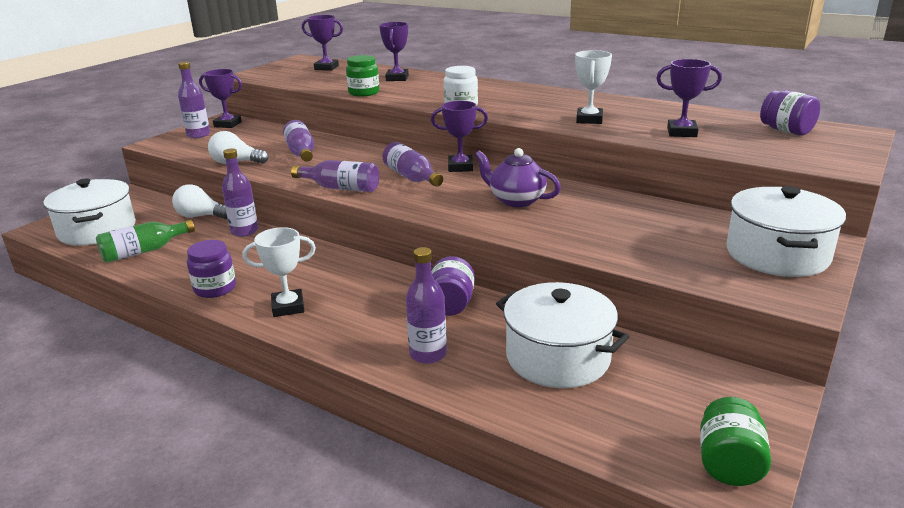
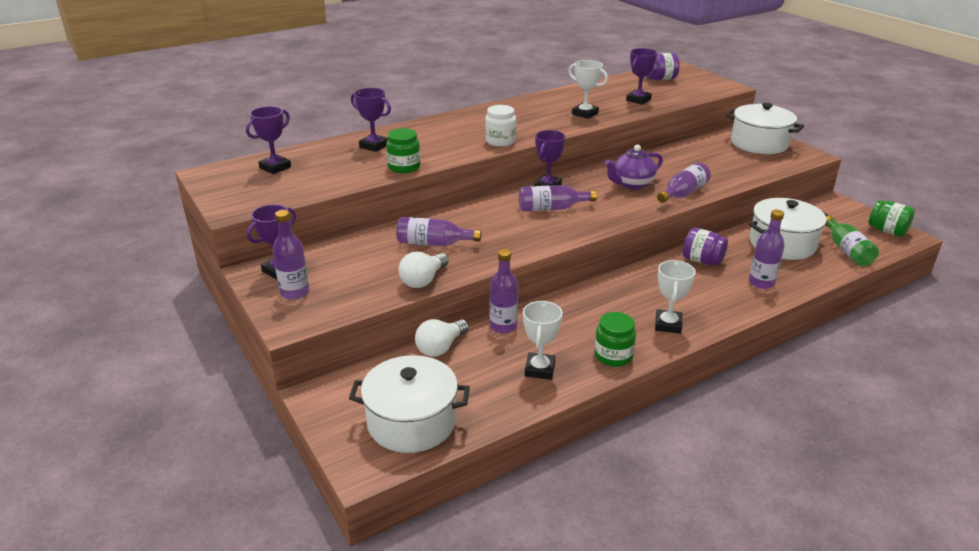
camera: 65 degrees left, 5 degrees up
(143, 251) = (500, 391): green bottle -> green bottle (847, 250)
(181, 260) = (540, 369): none -> white trophy
(215, 288) = (613, 356): purple jar -> green jar
(341, 188) = (547, 240): purple bottle -> purple bottle (683, 193)

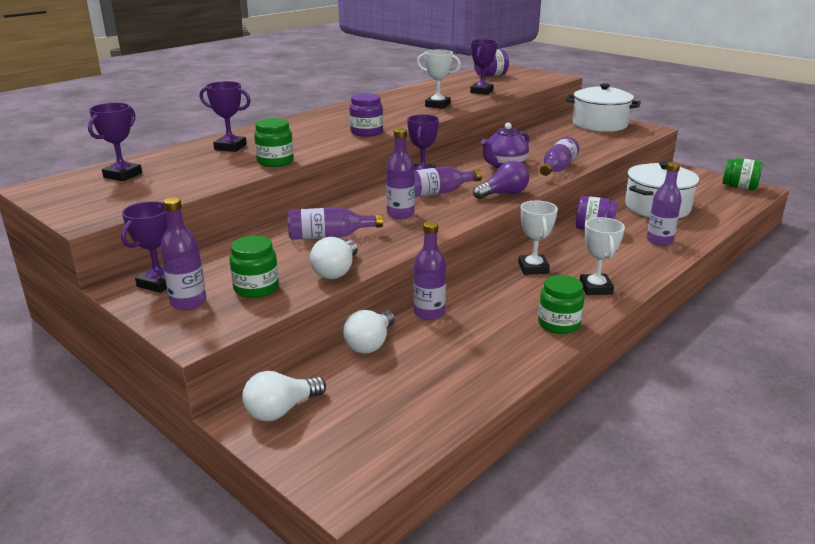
camera: 15 degrees left, 5 degrees down
(346, 395) = (281, 410): none -> white light bulb
(352, 287) = (256, 288): none -> green jar
(412, 422) = (375, 425): white pot -> none
(500, 141) = (366, 132): white jar -> purple jar
(506, 228) = (400, 214): none -> purple bottle
(540, 369) = (490, 348): white trophy -> white trophy (533, 268)
(613, 217) = (503, 194): none -> purple light bulb
(847, 250) = (716, 206): green bottle -> none

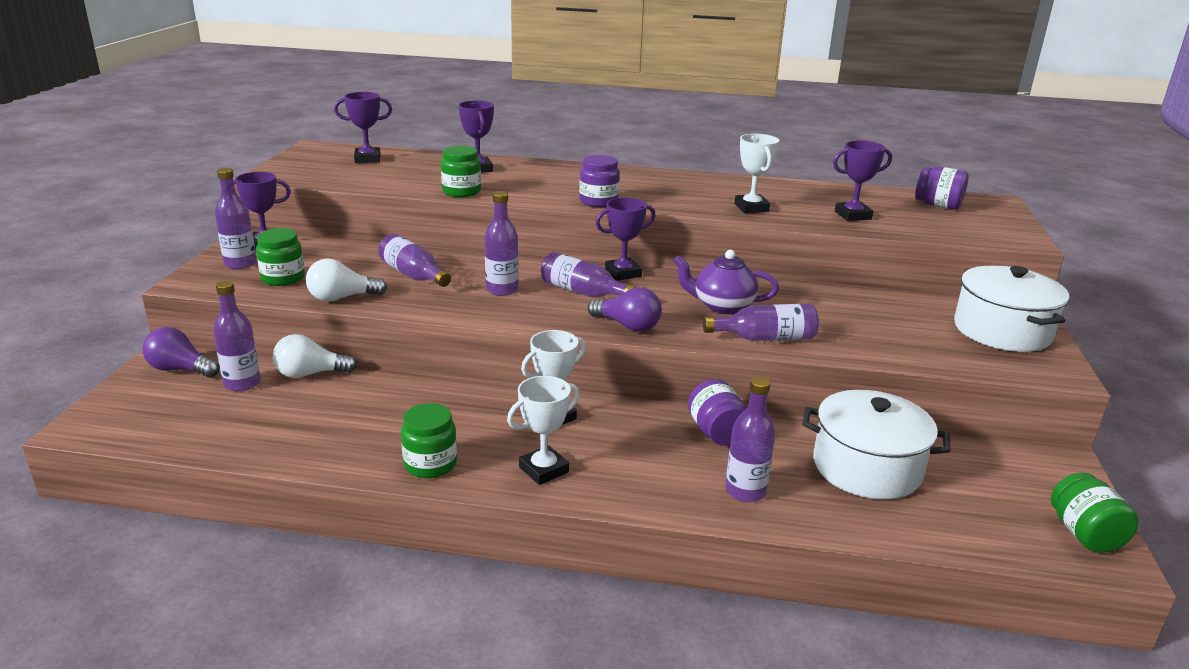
camera: 55 degrees right, 0 degrees up
(281, 410) = (180, 369): white light bulb -> purple light bulb
(429, 313) = (391, 385): purple bottle -> purple bottle (242, 383)

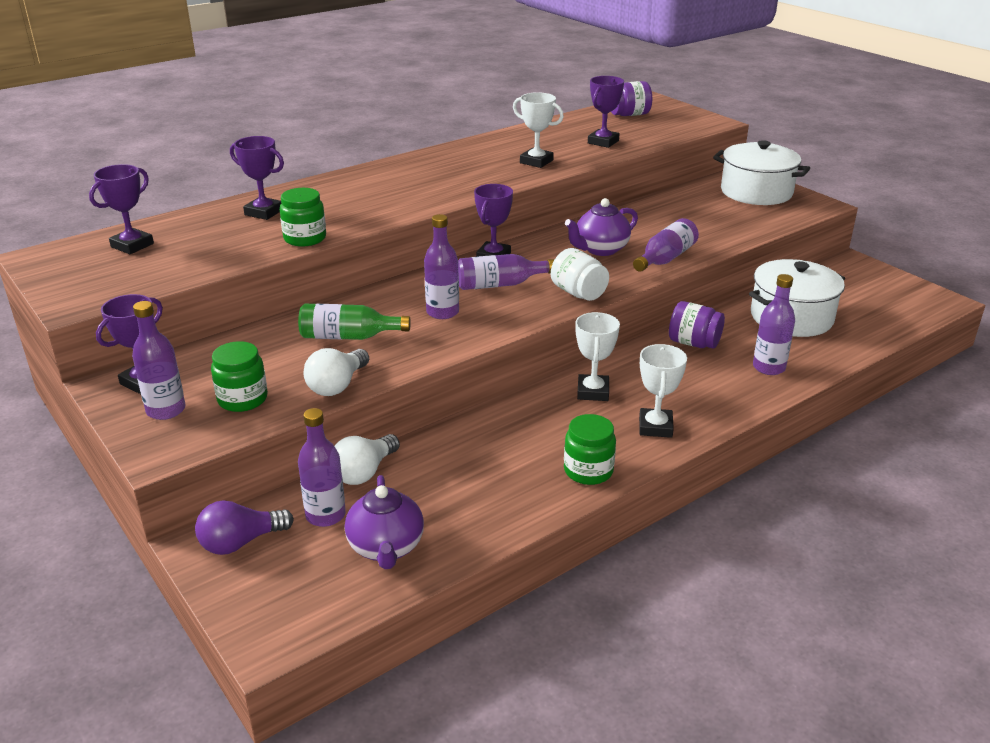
camera: 45 degrees left, 5 degrees up
(227, 422) = (386, 548): none -> purple teapot
(413, 275) = (348, 336): purple bottle -> green bottle
(598, 201) = (429, 200): purple jar -> none
(627, 326) = (578, 293): purple light bulb -> white jar
(1084, 534) = (918, 295): green jar -> none

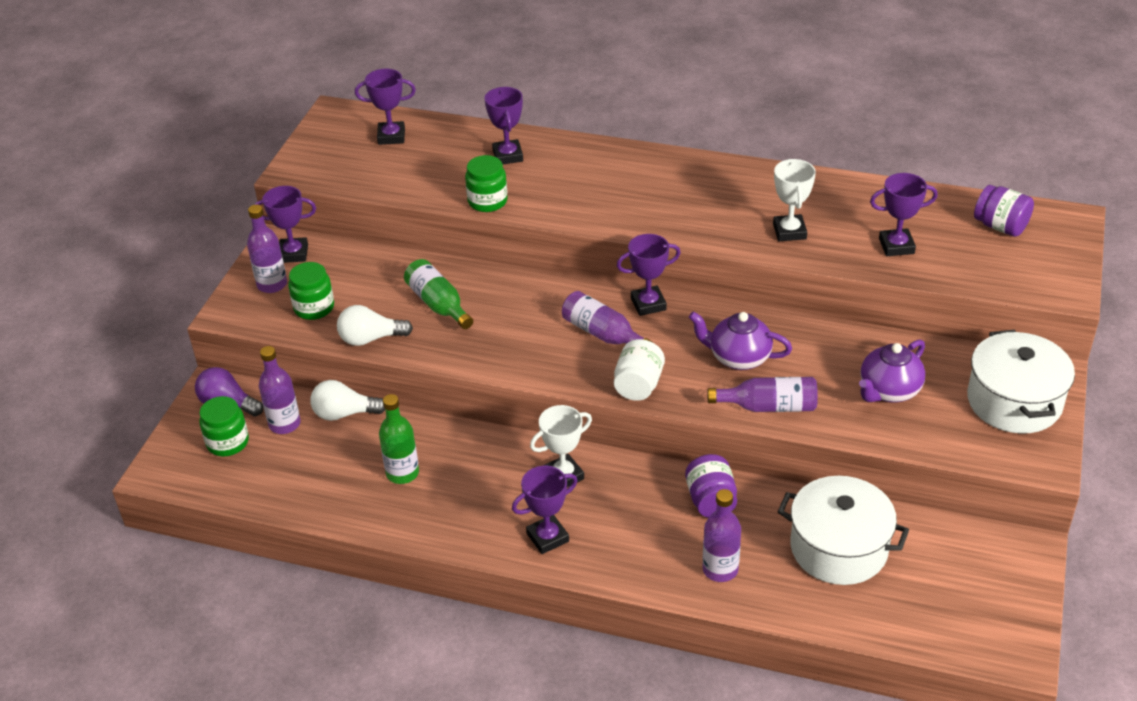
camera: 55 degrees right, 10 degrees up
(386, 548) = (276, 472): purple teapot -> purple teapot (889, 391)
(442, 312) = (523, 329): purple bottle -> none
(488, 470) = (402, 473): none -> green bottle
(588, 471) = (451, 527): green jar -> green jar (228, 442)
(655, 427) = (547, 537): white trophy -> purple trophy

